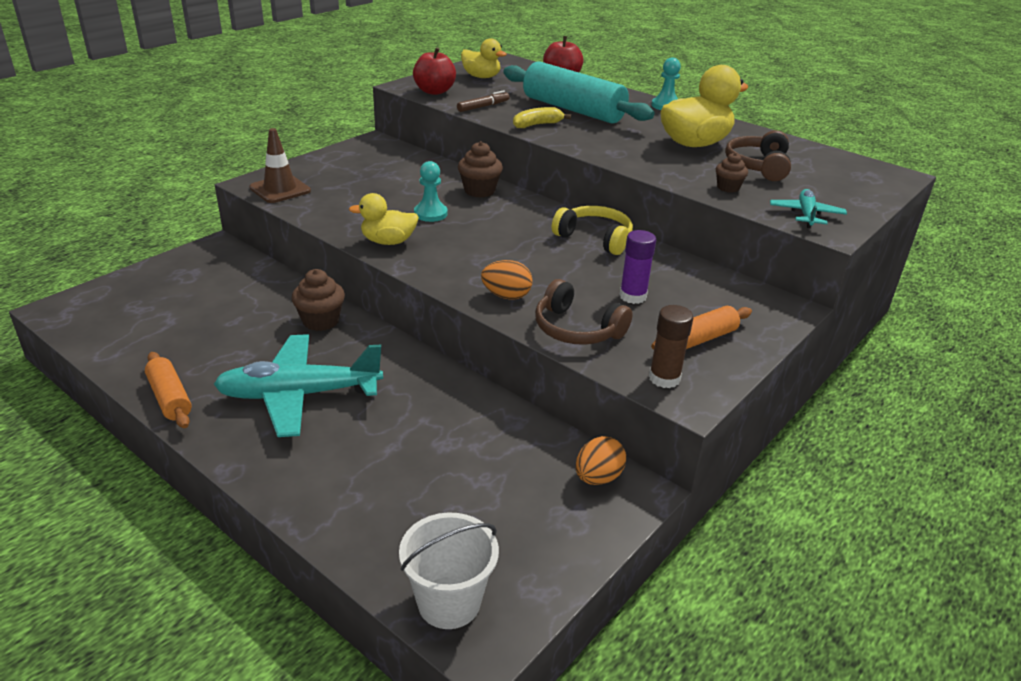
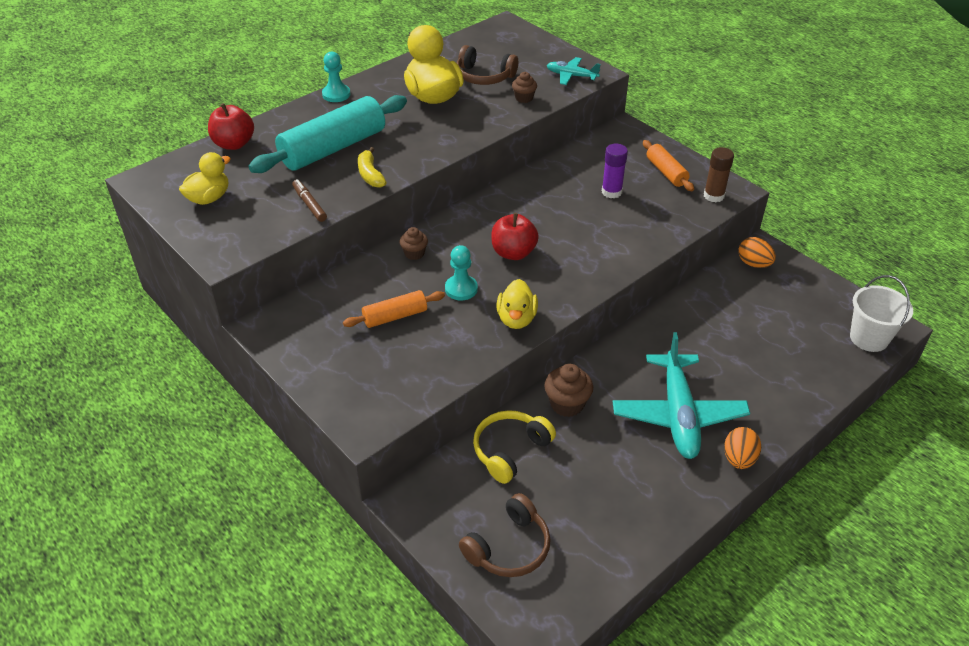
camera: 80 degrees left, 10 degrees up
(170, 398) = (688, 502): orange rolling pin -> orange rolling pin (395, 316)
(280, 189) = (385, 403): brown traffic cone -> none
(434, 91) = (249, 236): red apple -> red apple (513, 253)
(479, 191) = (414, 253): brown cupcake -> brown cupcake, size x0.64
(506, 296) = (612, 254): orange egg -> orange egg (739, 459)
(576, 329) = (658, 225): brown headphones -> brown headphones (509, 547)
(595, 238) = (519, 196): yellow headphones -> yellow headphones (510, 450)

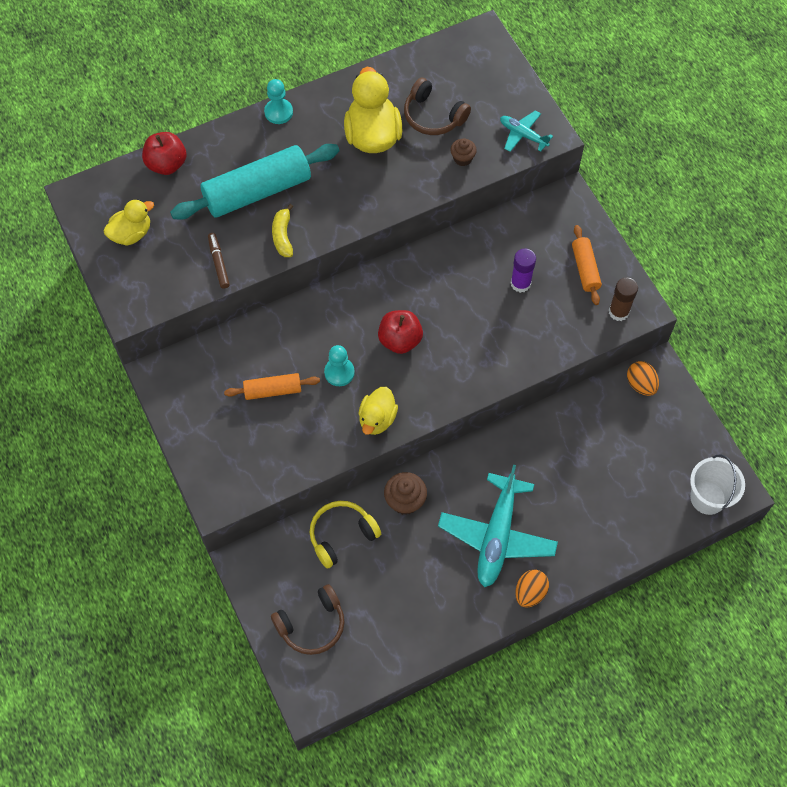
camera: 15 degrees right, 20 degrees up
(414, 253) = (309, 320): brown cupcake -> none

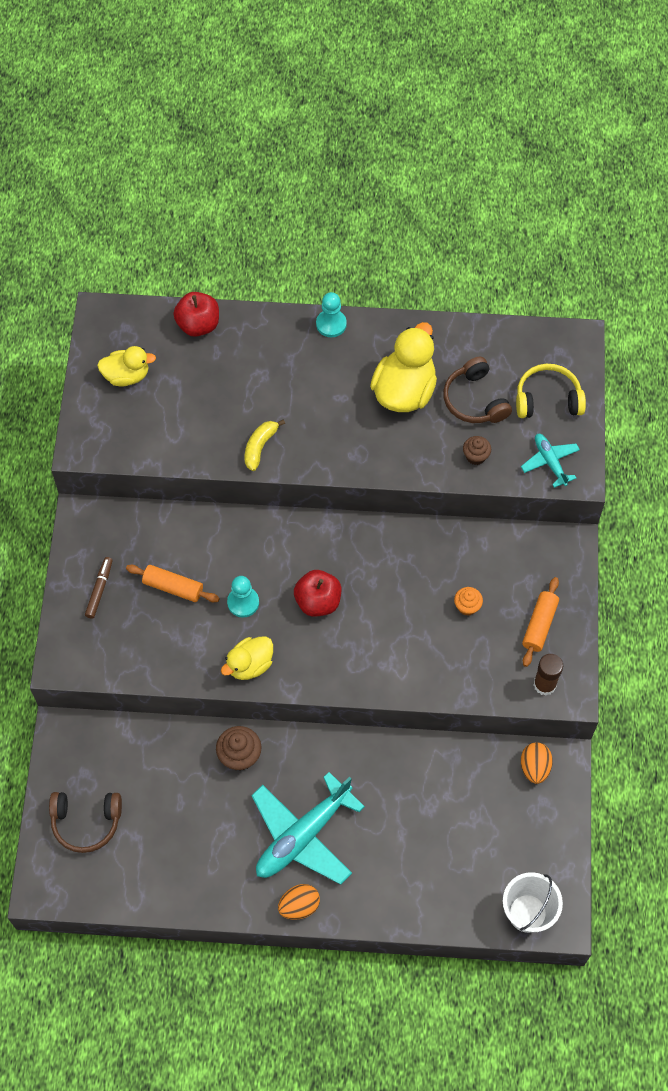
camera: 30 degrees right, 0 degrees up
(218, 263) = (186, 443): brown marker -> brown marker (99, 590)
(257, 191) = (263, 392): turquoise rolling pin -> none
(342, 535) = (163, 756): yellow headphones -> yellow headphones (547, 399)
(520, 283) = (467, 606): purple glue stick -> orange cupcake

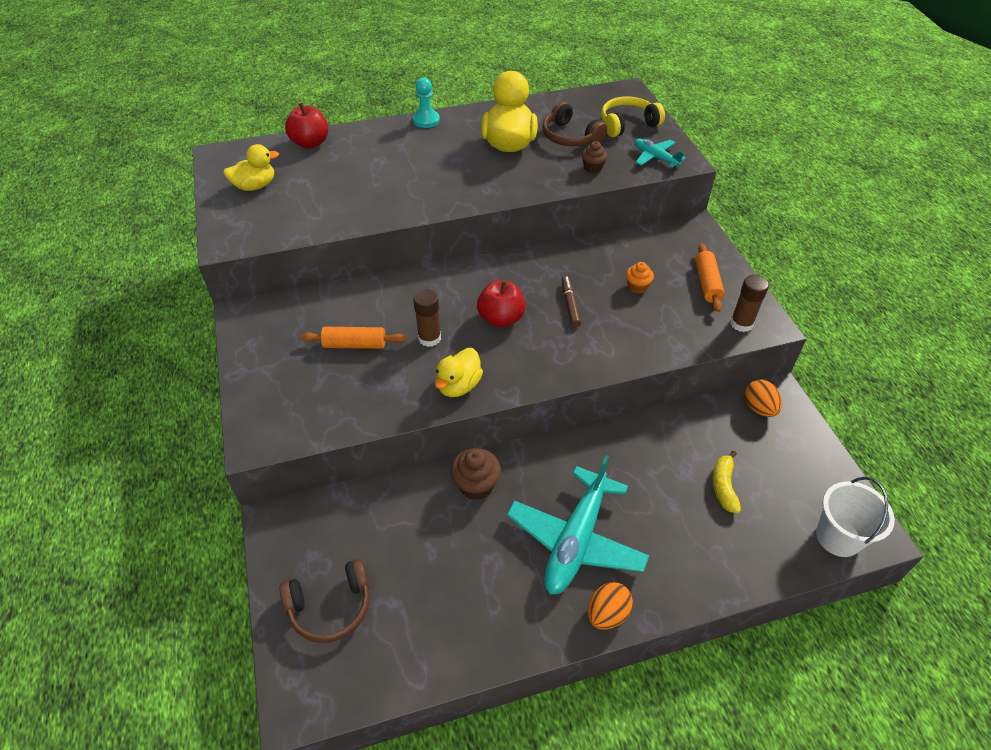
camera: 20 degrees left, 15 degrees down
(99, 590) = (278, 366): brown marker -> brown marker (570, 305)
(243, 602) = (429, 338): turquoise pawn -> brown glue stick
(260, 447) = (400, 203): yellow banana -> yellow banana (724, 486)

